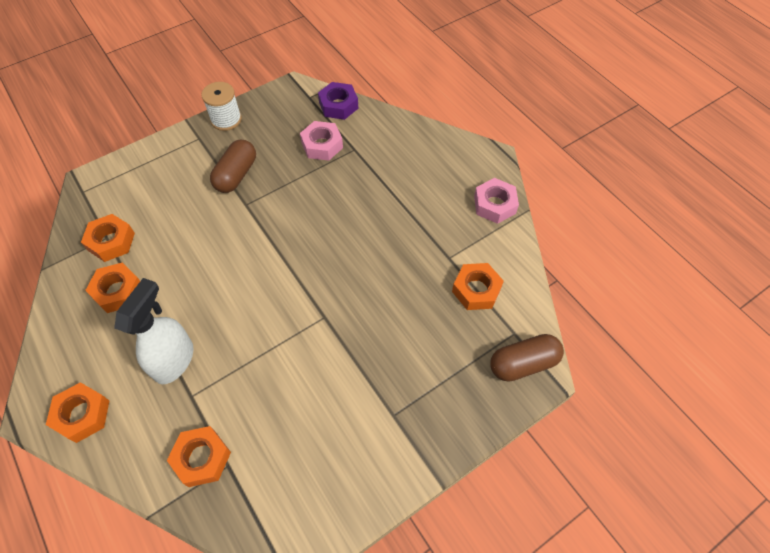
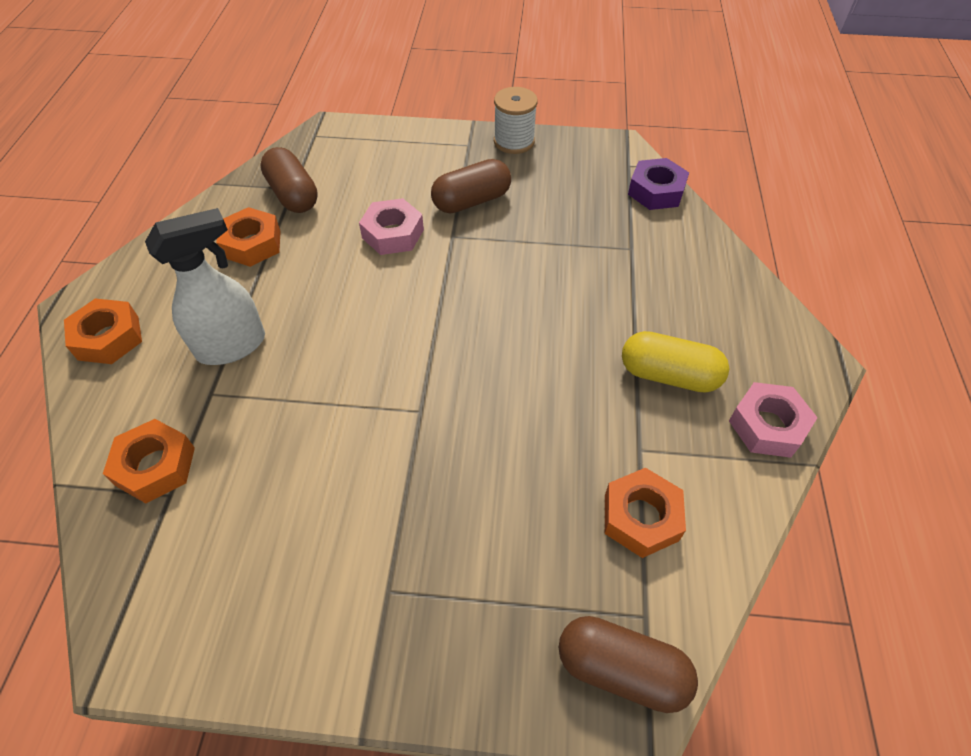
camera: 40 degrees right, 5 degrees down
(111, 242) = (293, 195): orange nut -> brown capsule
(322, 145) = (596, 223): pink nut -> pink nut (393, 234)
(431, 209) = (669, 375): none -> yellow capsule

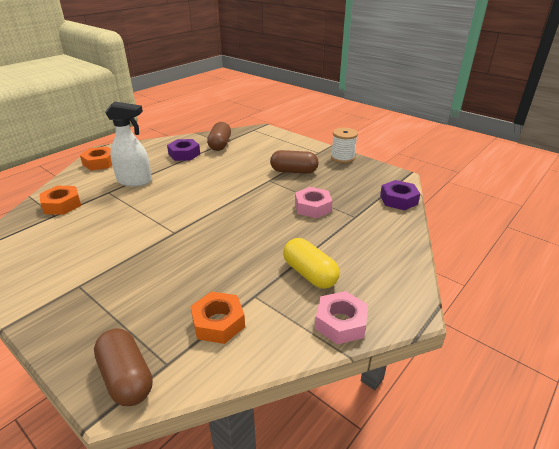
camera: 35 degrees right, 20 degrees down
(252, 244) = (184, 154): orange nut -> purple nut
(393, 234) = (243, 170): pink nut -> pink nut (312, 207)

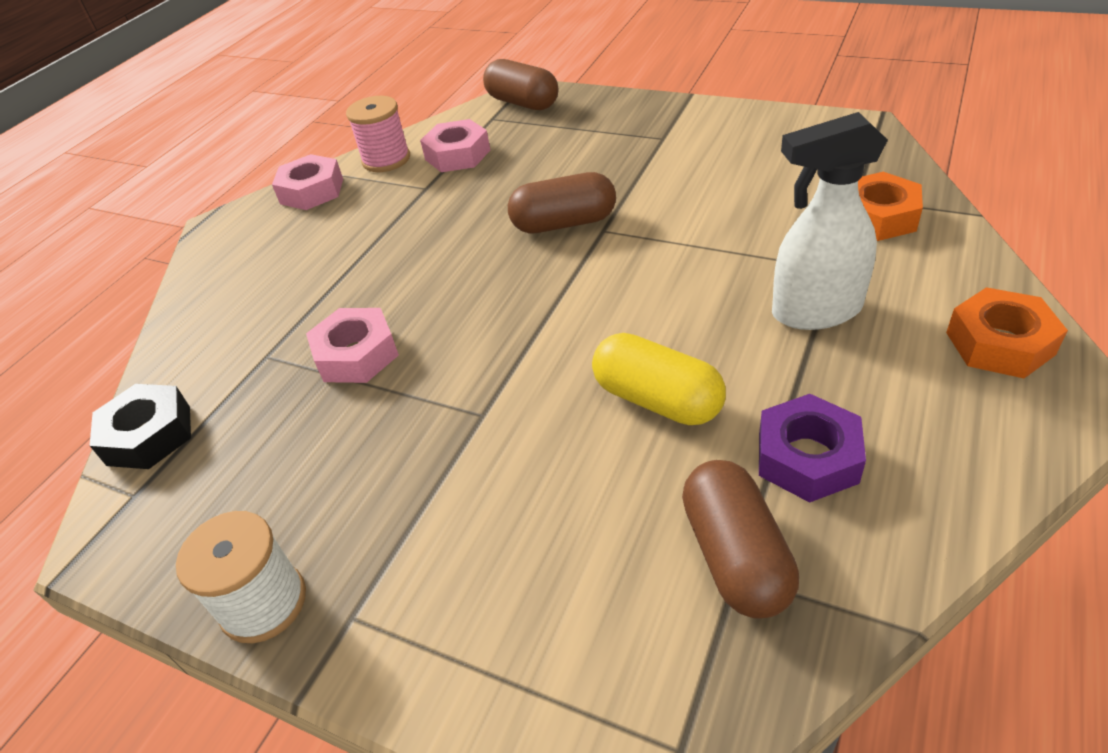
camera: 170 degrees right, 10 degrees up
(218, 322) = (457, 155): orange nut -> pink nut
(276, 340) = (386, 159): none -> pink spool
(294, 171) = (421, 472): brown capsule -> brown capsule (564, 223)
(309, 274) = (353, 230): yellow capsule -> yellow capsule (657, 399)
(398, 200) = (149, 435): purple nut -> black nut

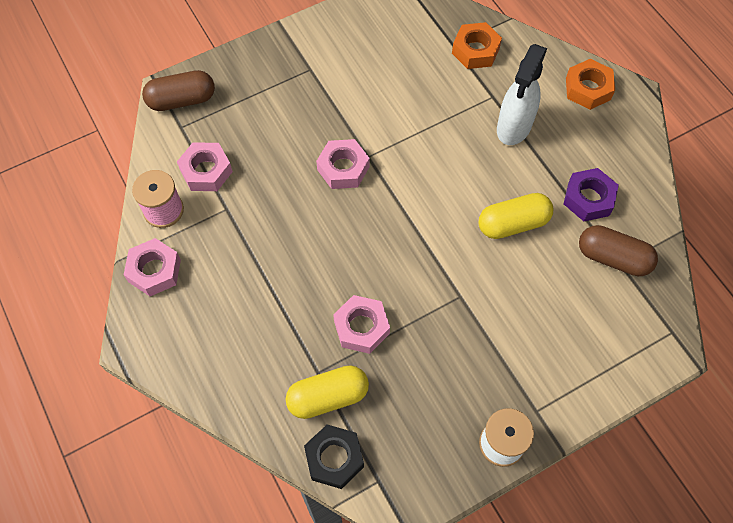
camera: 60 degrees left, 20 degrees up
(236, 382) = (328, 397): none -> yellow capsule
(564, 223) = (343, 168): brown capsule -> pink nut

